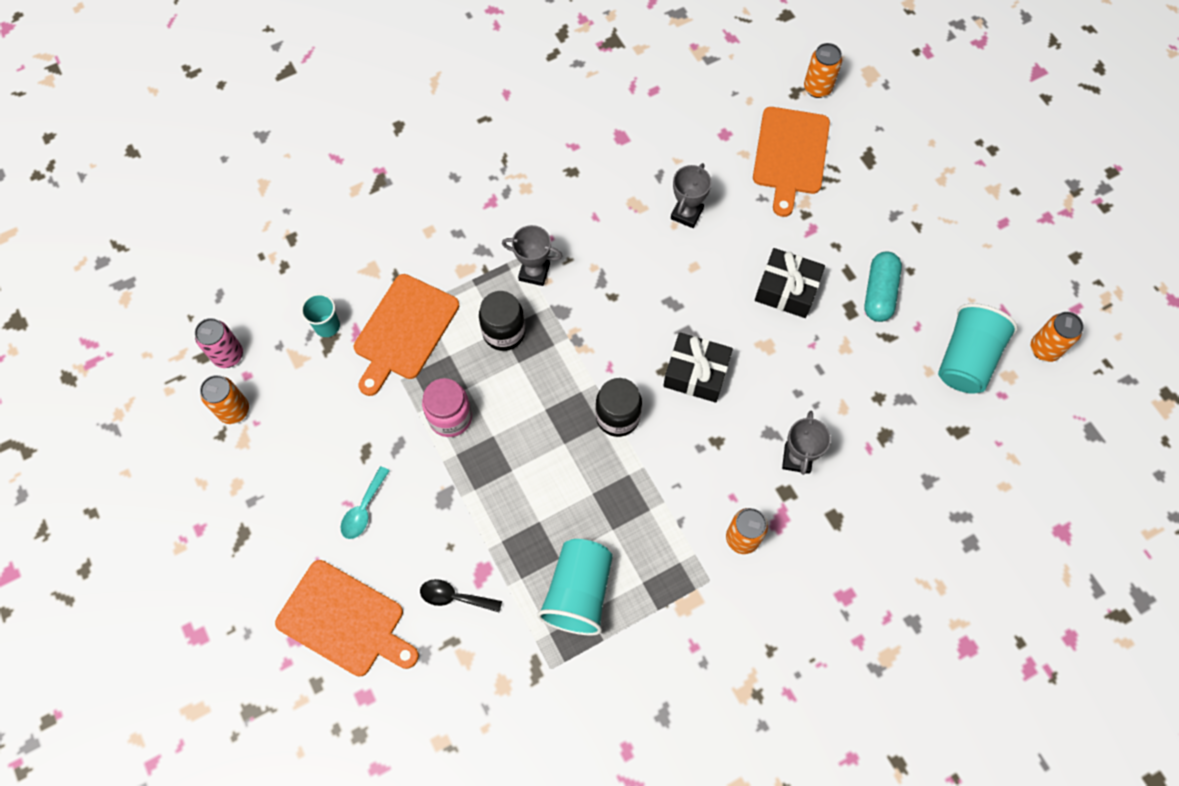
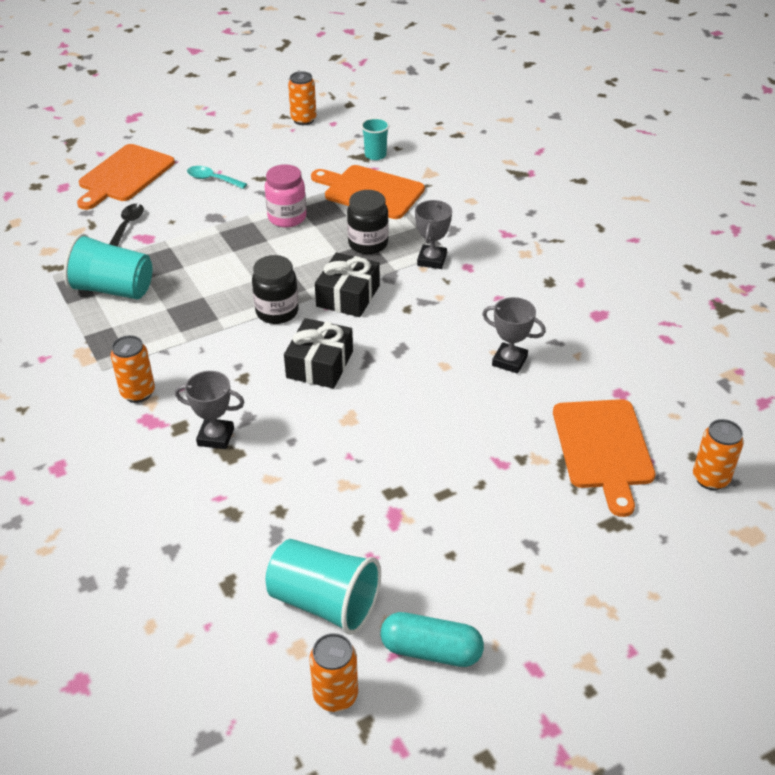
camera: 90 degrees right, 25 degrees down
(228, 355) = (350, 114): pink can -> none
(787, 289) = (419, 437): black gift -> black gift (348, 296)
(790, 155) = (603, 448): orange cutting board -> orange cutting board turned 105 degrees counterclockwise
(879, 293) = (417, 520): turquoise capsule -> turquoise capsule (431, 650)

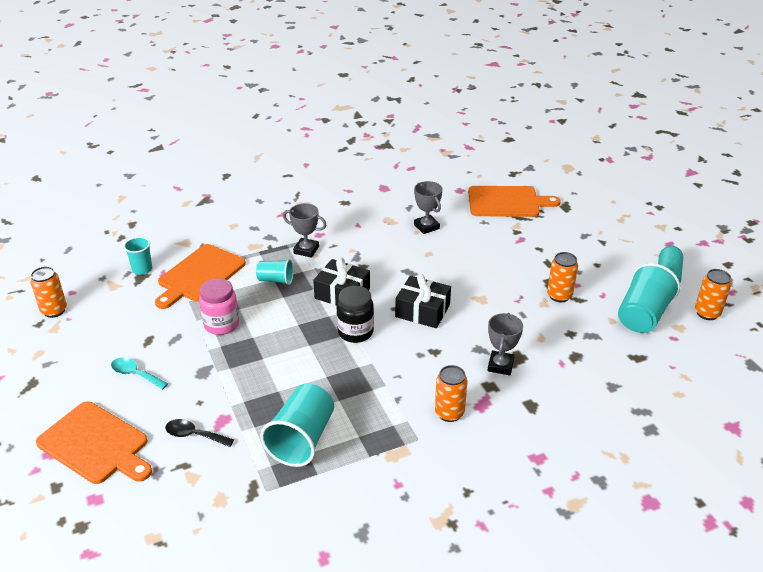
camera: 85 degrees left, 5 degrees down
(212, 179) = (135, 374): turquoise spoon -> turquoise spoon turned 90 degrees clockwise
(368, 244) = (276, 280): black jar -> turquoise cup
(509, 361) = (426, 227): grey trophy -> grey trophy turned 60 degrees counterclockwise
(710, 479) = (529, 172): orange can -> orange can (559, 296)

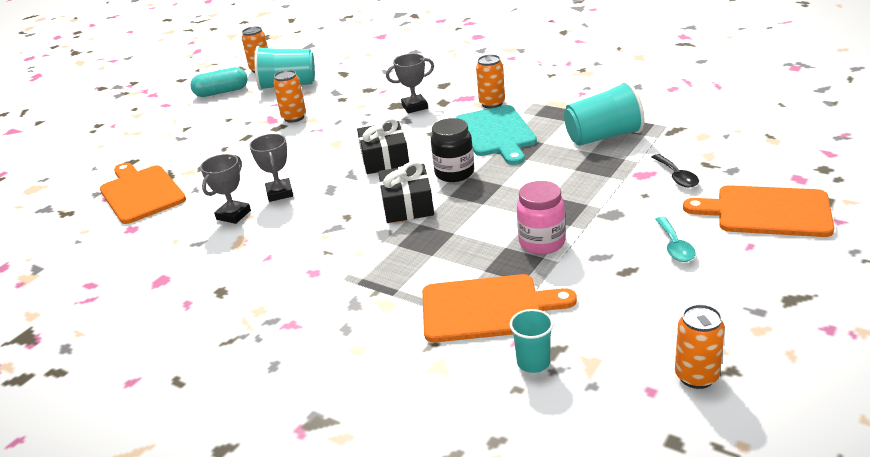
camera: 120 degrees left, 5 degrees down
(95, 444) = (767, 211): orange cutting board -> orange cutting board turned 75 degrees counterclockwise
(276, 280) = (432, 252): turquoise cup -> none
(306, 250) = (355, 264): grey trophy -> grey trophy (279, 193)
(389, 384) = (496, 133): none -> turquoise cutting board

